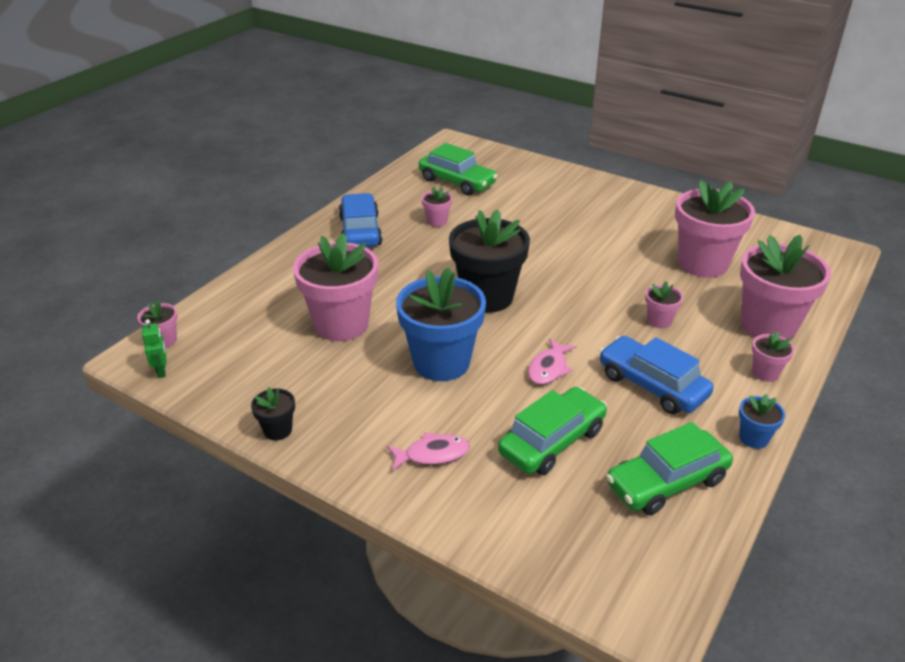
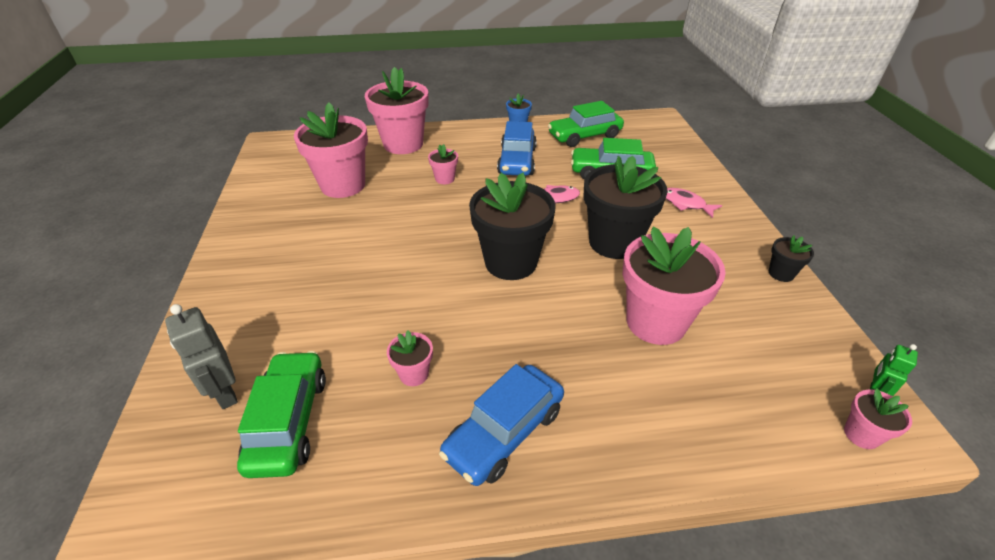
camera: 130 degrees left, 5 degrees up
(441, 362) = (614, 242): blue flower pot -> black flower pot
(501, 172) = (225, 392): none -> grey robot
(666, 482) = (584, 136): green car -> green car turned 135 degrees clockwise
(765, 373) = (456, 134): pink flower pot -> none

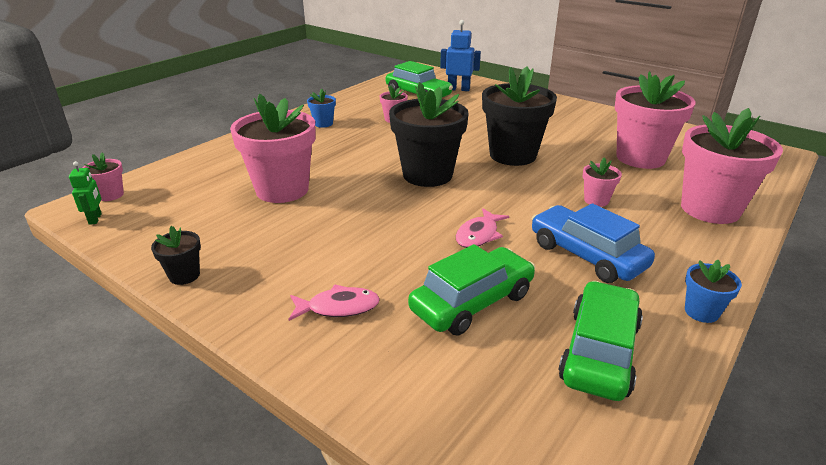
camera: 135 degrees right, 10 degrees down
(225, 392) = (458, 89): grey robot -> blue robot
(504, 432) = (323, 123): blue car -> blue flower pot
(614, 242) = (370, 225): black flower pot -> black flower pot (512, 155)

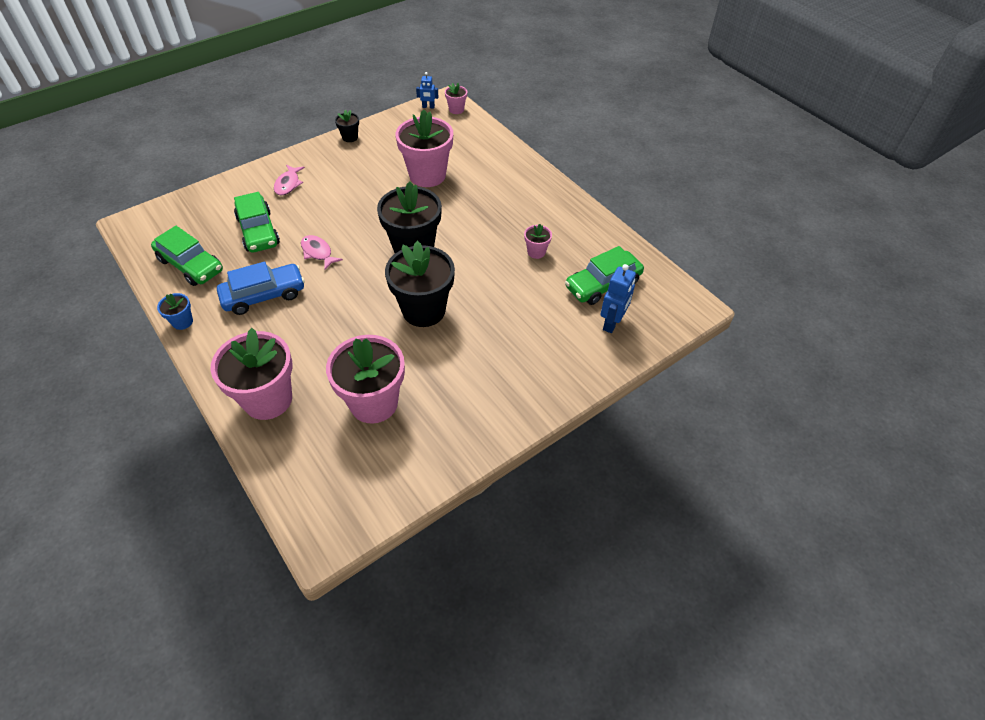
camera: 105 degrees right, 20 degrees up
(95, 219) = (428, 107): green robot -> blue robot
(323, 123) = (541, 207): blue flower pot -> none
(596, 200) = (322, 332): pink flower pot -> none

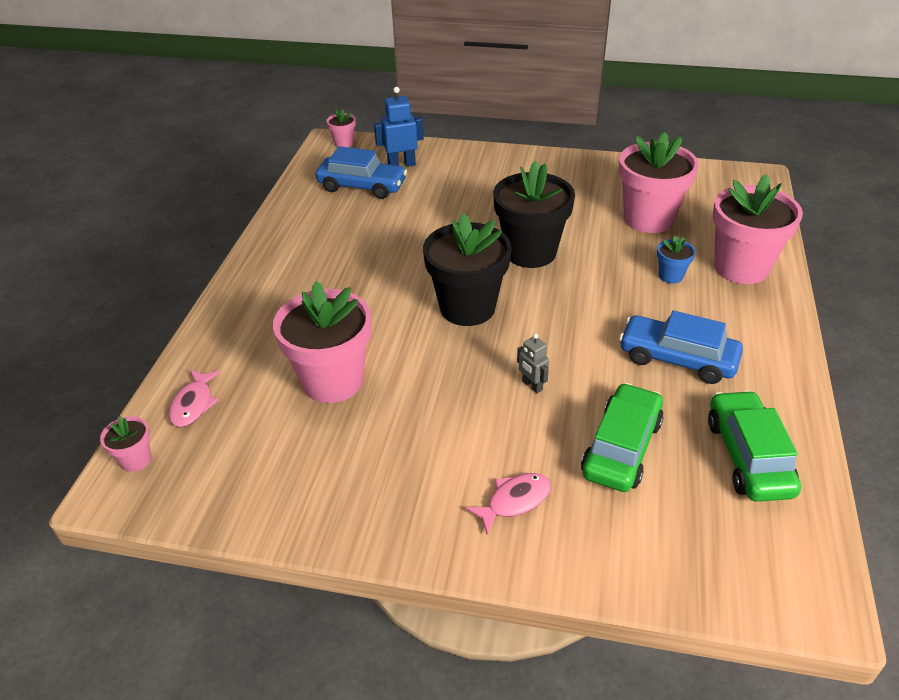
camera: 130 degrees left, 10 degrees down
(182, 322) = (795, 386): blue flower pot -> blue flower pot (670, 276)
(318, 252) = (572, 369): pink fish -> pink fish (193, 404)
(330, 231) = (532, 385): none -> grey robot
(350, 137) = (334, 527): black flower pot -> none
(428, 107) = (155, 498): blue robot -> none
(536, 252) = (367, 235): pink flower pot -> pink flower pot (343, 143)
(602, 284) = (362, 186): green car -> blue car

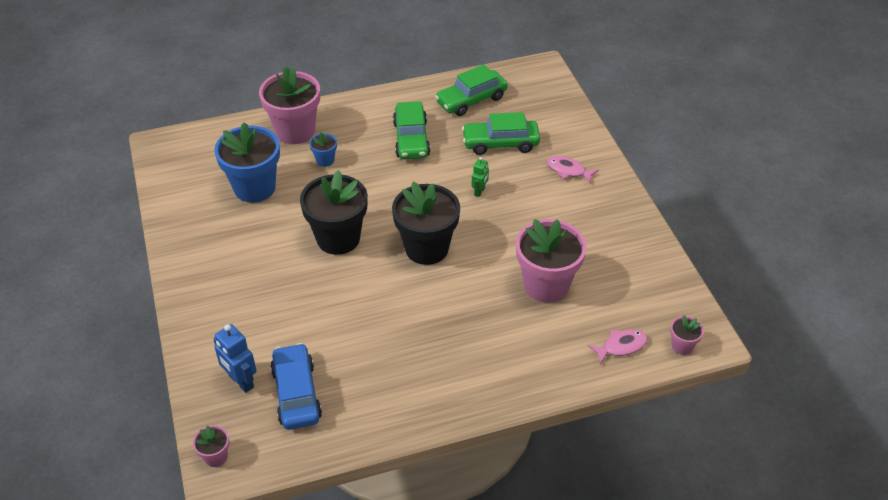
camera: 120 degrees left, 5 degrees up
(532, 385) = (479, 191): grey robot -> green robot
(648, 219) = (254, 188): pink flower pot -> blue flower pot
(677, 358) = (411, 139): blue car -> green car

